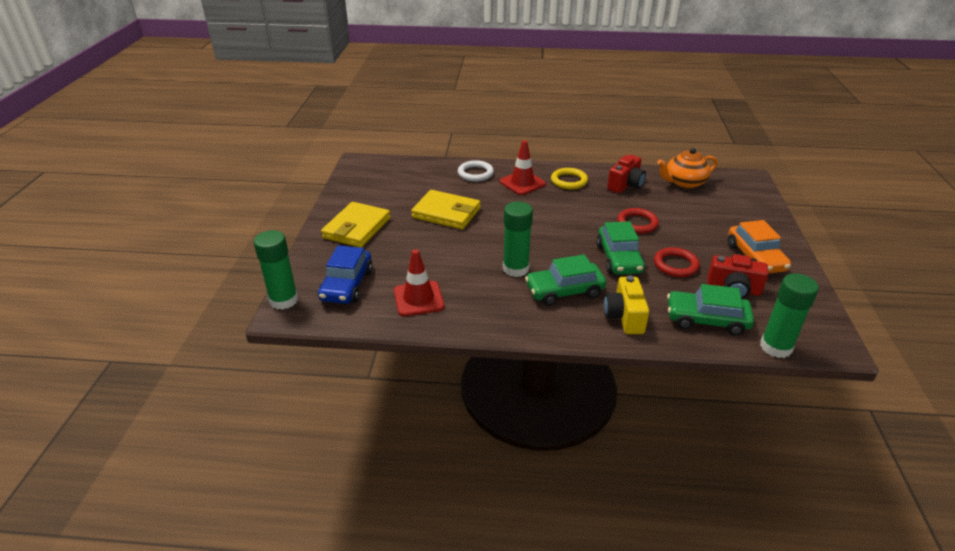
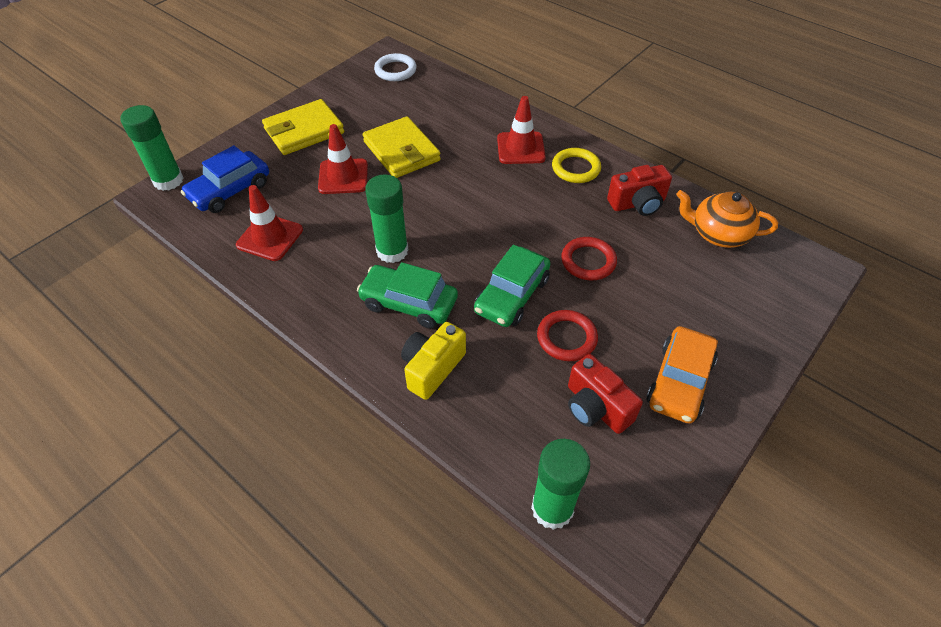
camera: 35 degrees right, 15 degrees up
(424, 243) = (343, 177): none -> red traffic cone
(475, 173) = (485, 114): white ring -> white ring (395, 70)
(706, 320) = (515, 425): green car -> none

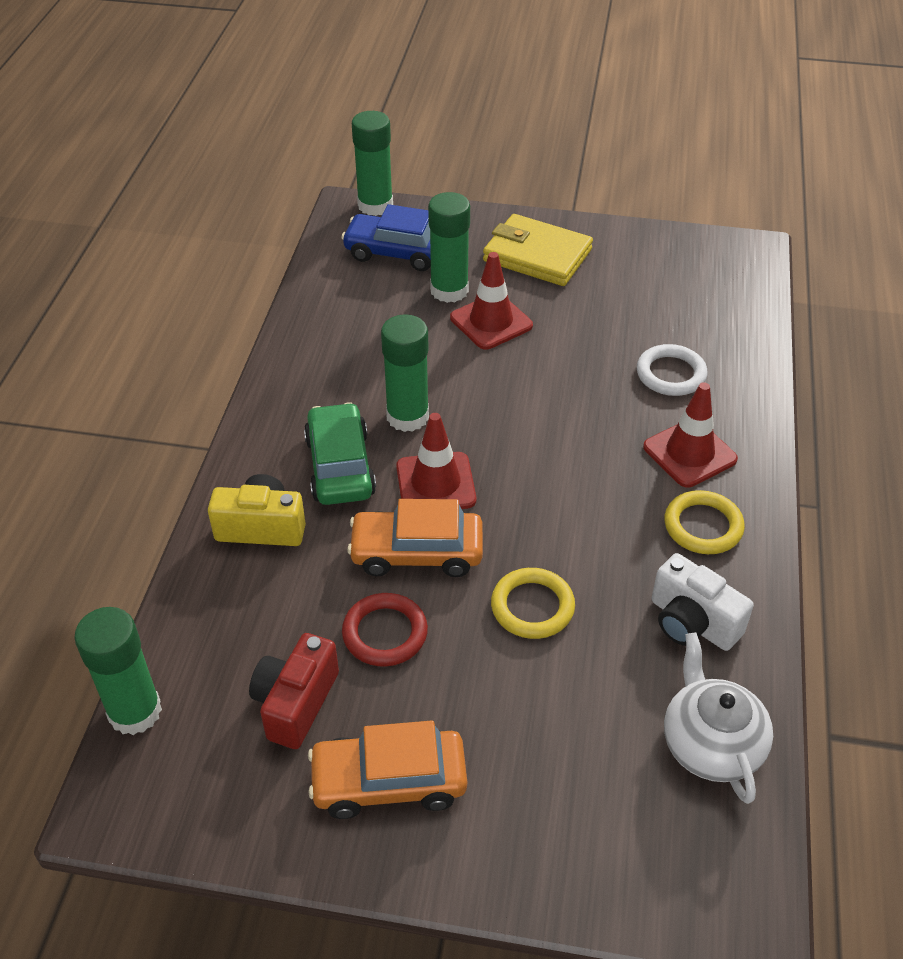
camera: 60 degrees right, 5 degrees down
(270, 237) = (354, 314): red traffic cone -> red traffic cone (435, 483)
(294, 182) = (449, 290): none -> green glue stick
(395, 70) = (724, 272): white ring -> white ring (671, 374)
(401, 151) = (578, 348): yellow wallet -> none
(512, 295) = (417, 552): green car -> orange car
(588, 261) = (532, 607): red ring -> yellow ring
(637, 203) = (692, 622): red camera -> white camera
(718, 234) = (711, 744): orange teapot -> white teapot

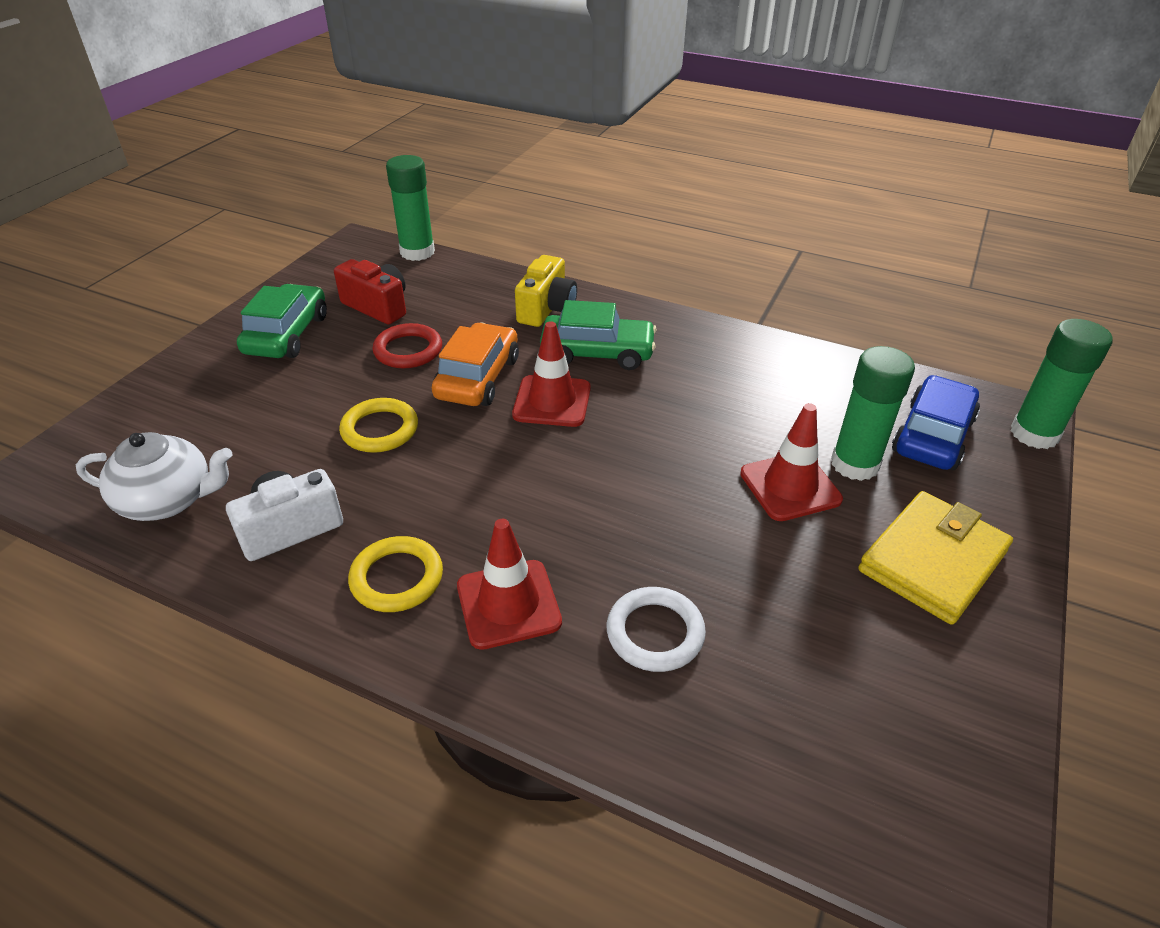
camera: 105 degrees right, 5 degrees down
(389, 782) = (287, 334): orange car -> green car
(407, 416) = (648, 399): green glue stick -> none

